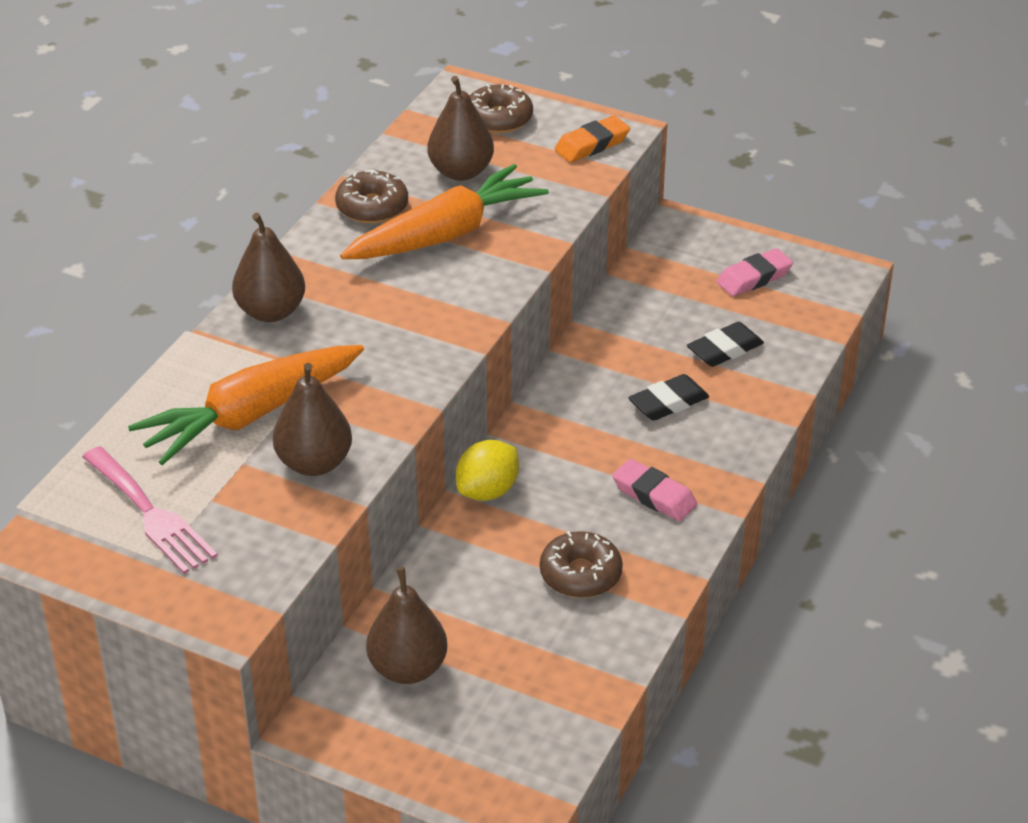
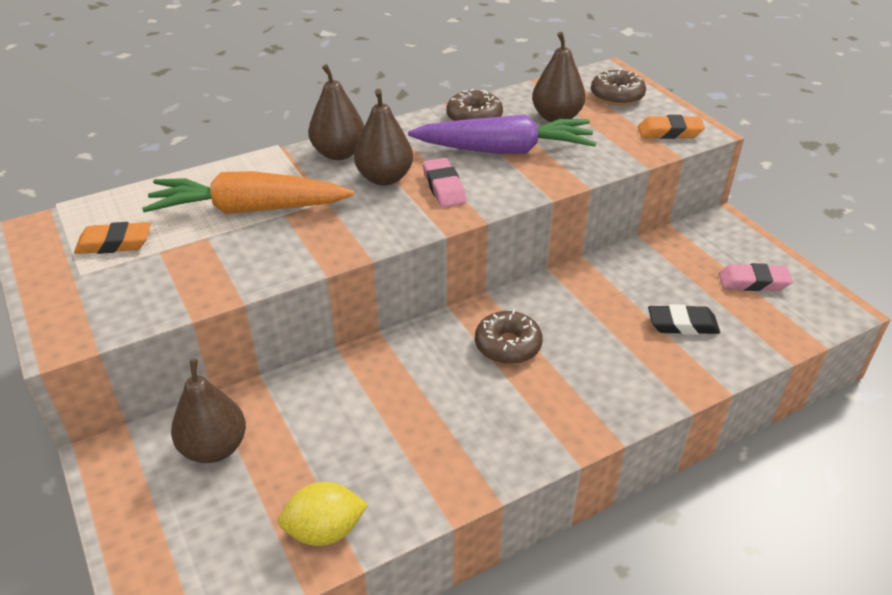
camera: 35 degrees right, 0 degrees up
(151, 514) = (114, 243): pink fork -> orange eraser
(314, 463) = (248, 258): brown pear -> brown pear (384, 178)
(447, 234) = (505, 150): orange carrot -> purple carrot
(487, 491) = (405, 345): yellow lemon -> yellow lemon (325, 531)
(580, 574) = (407, 443): brown donut -> brown donut (508, 345)
(654, 495) = (523, 410): pink eraser -> pink eraser (444, 187)
(668, 403) = (600, 344): black eraser -> none

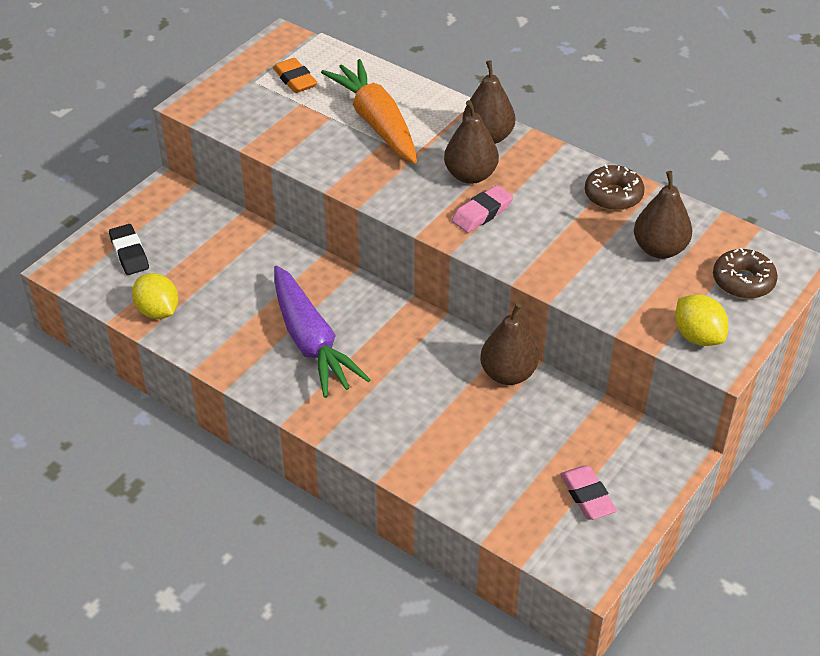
camera: 65 degrees right, 5 degrees up
(214, 448) = (197, 232): brown pear -> brown pear (508, 374)
(505, 150) = (571, 232): purple carrot -> purple carrot (311, 343)
(508, 345) = (387, 346): brown donut -> none
(669, 132) = (697, 336): orange eraser -> yellow lemon
(682, 324) = (486, 454): black eraser -> black eraser (129, 253)

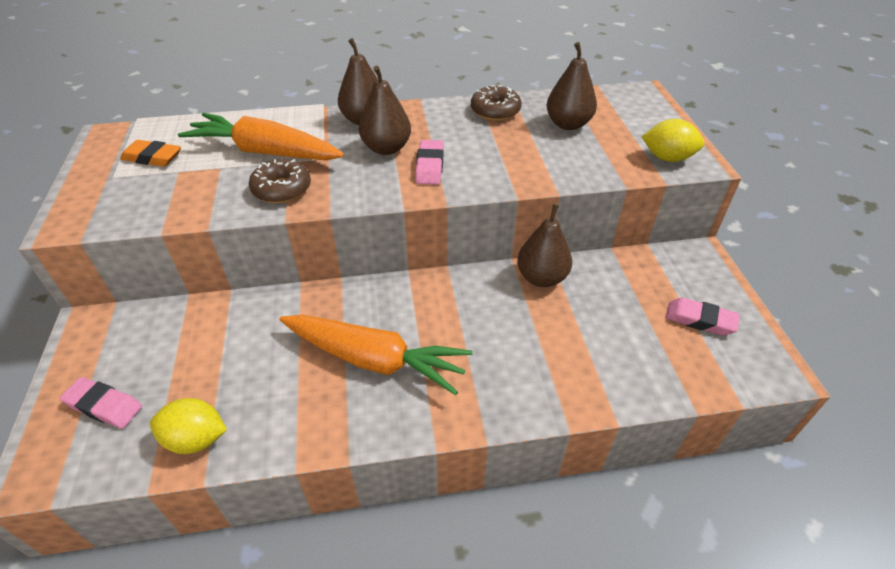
camera: 45 degrees left, 0 degrees up
(129, 253) = (104, 406): black eraser -> pink eraser
(311, 343) = (375, 360): purple carrot -> orange carrot
(743, 281) = (636, 115): brown donut -> brown donut (282, 189)

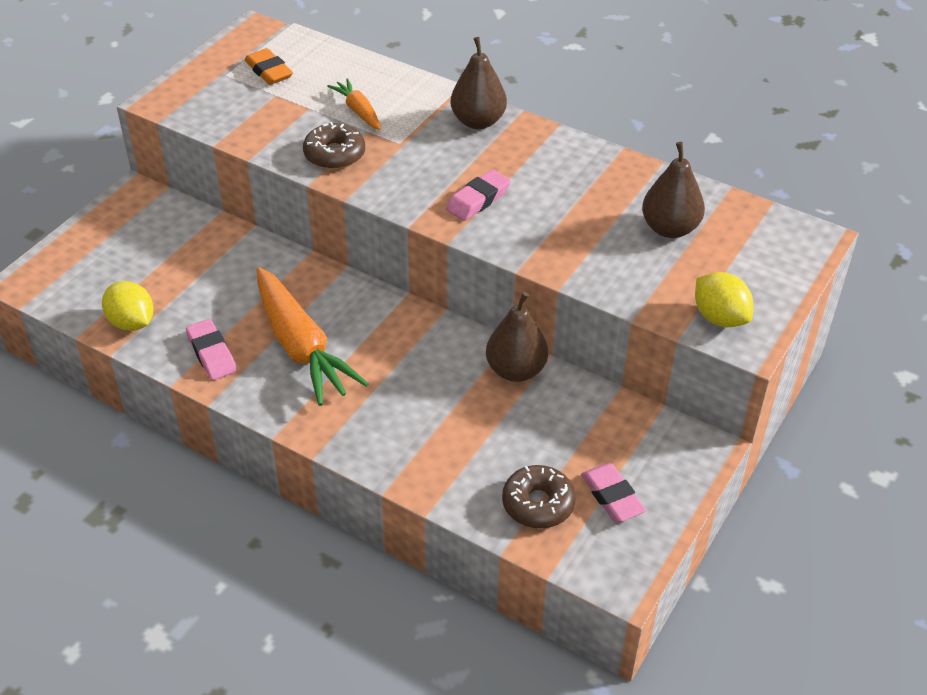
camera: 40 degrees right, 0 degrees up
(104, 406) = (98, 262): pink eraser -> pink eraser (211, 354)
(264, 152) = (358, 111): orange carrot -> orange carrot, size x0.50
(386, 148) = (462, 161): brown pear -> none
(495, 111) = (615, 175): brown donut -> brown donut (538, 504)

